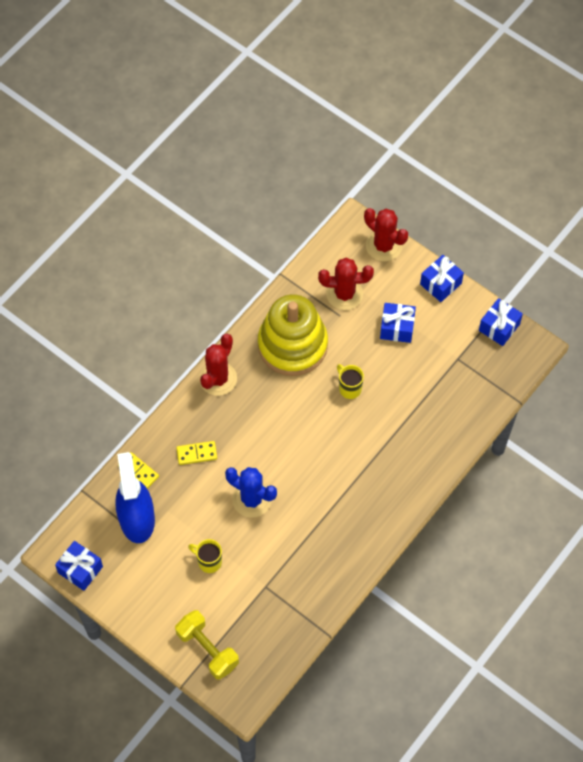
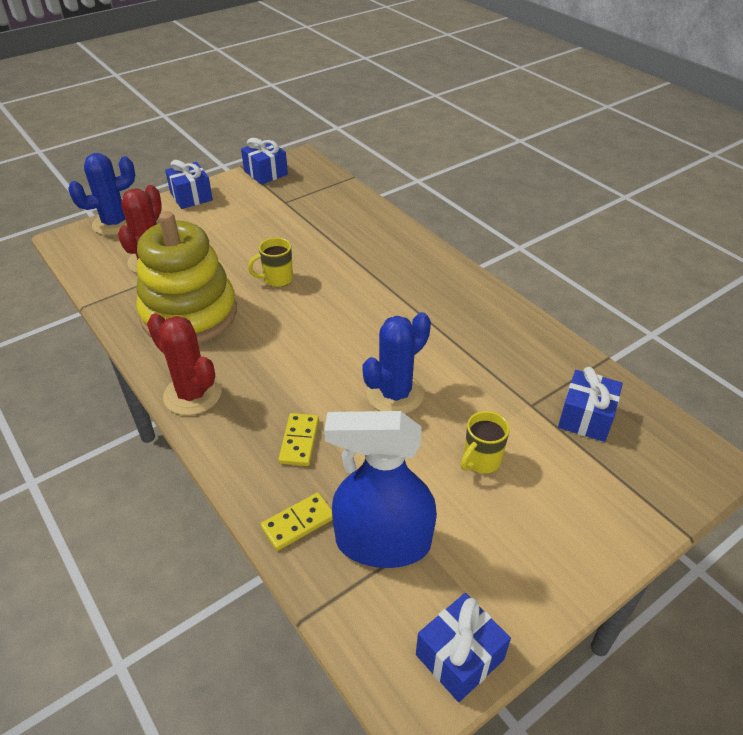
camera: 75 degrees left, 20 degrees down
(207, 649) = (628, 490): yellow dumbbell -> none
(383, 246) = (115, 223): red cactus -> blue cactus
(397, 328) = (222, 232): blue gift -> blue gift (586, 417)

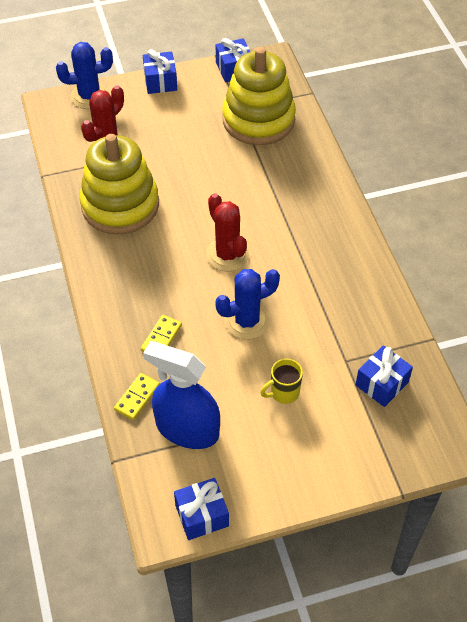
camera: 20 degrees right, 10 degrees up
(192, 394) = (100, 277): red cactus -> red cactus (227, 255)
(277, 279) = (199, 190): yellow mug -> none
(298, 523) = (137, 398): yellow domino -> yellow domino turned 45 degrees counterclockwise
(311, 207) = (258, 120): none -> yellow stacking toy

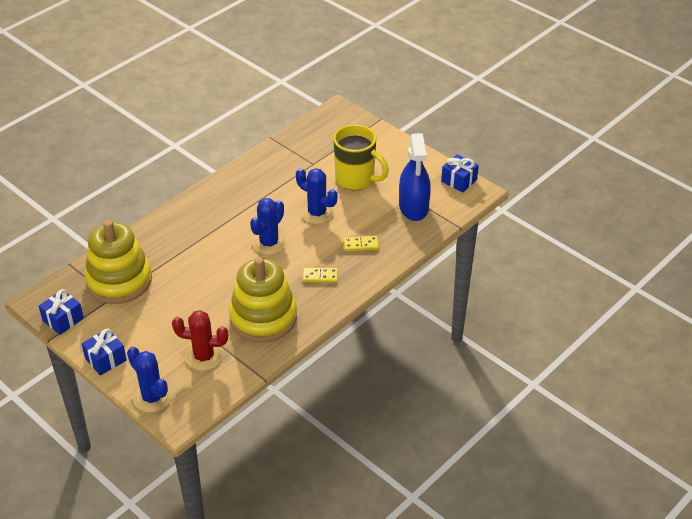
camera: 120 degrees left, 10 degrees down
(137, 398) = (412, 236): yellow domino -> yellow domino (320, 276)
(227, 255) = (269, 243): red cactus -> blue cactus
(283, 393) = (356, 179): yellow mug -> yellow mug, size x2.03
(382, 384) = (318, 145): blue gift -> none

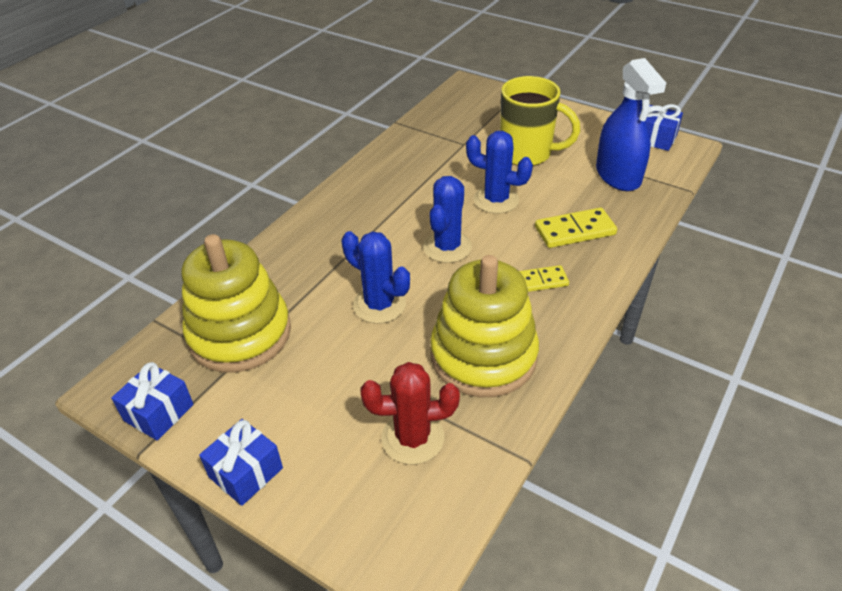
camera: 10 degrees left, 0 degrees up
(152, 398) = (347, 533): blue cactus -> blue cactus (379, 305)
(361, 245) = (575, 231): yellow domino -> yellow domino, size x1.53

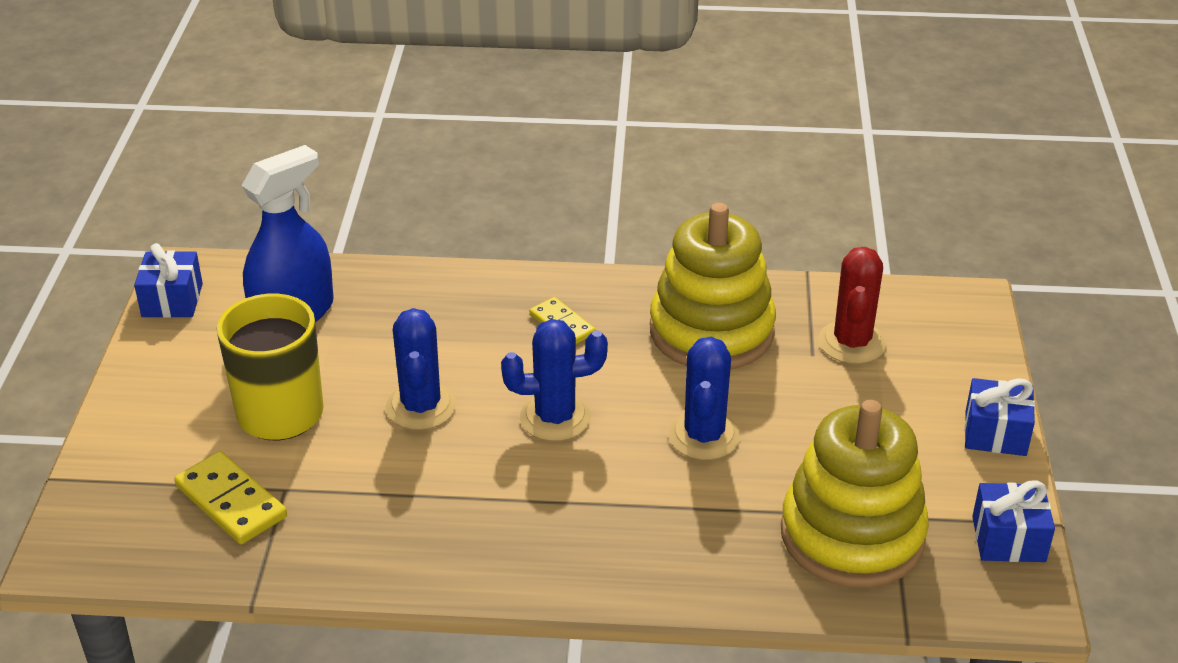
camera: 120 degrees left, 5 degrees down
(412, 438) = (852, 343): red cactus -> red cactus turned 45 degrees clockwise
(575, 231) = (445, 321): yellow domino -> yellow domino (231, 501)

